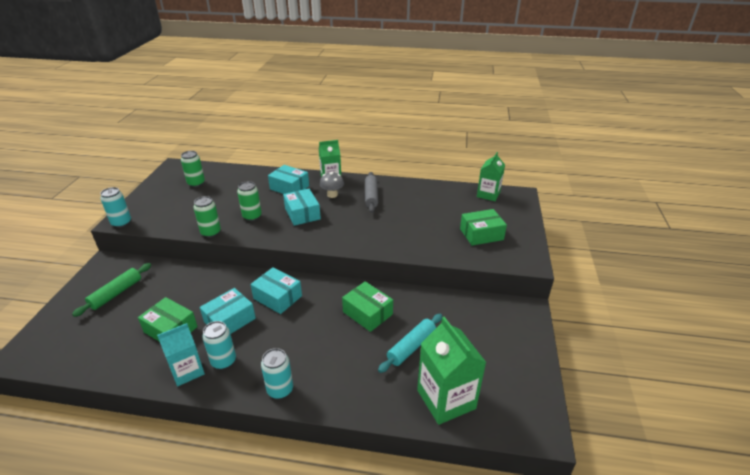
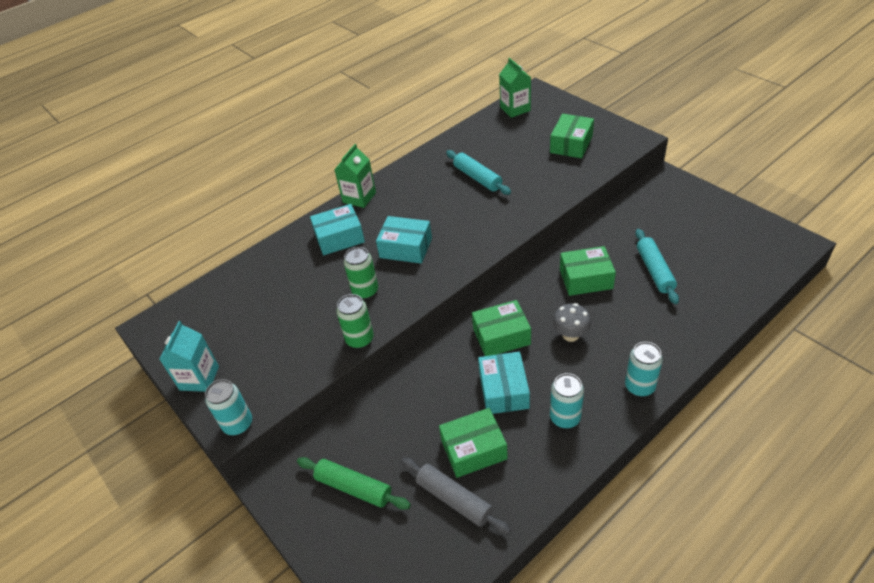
camera: 45 degrees left, 10 degrees up
(116, 293) = (354, 487): green rolling pin -> green rolling pin turned 45 degrees counterclockwise
(187, 371) = (555, 454): turquoise carton -> turquoise carton (199, 378)
(196, 183) = (226, 318): green can -> none
(277, 297) = (501, 336): turquoise box -> green box
(332, 195) = (394, 210): grey mushroom -> grey mushroom (570, 335)
(371, 196) = (430, 184): grey rolling pin -> grey rolling pin (454, 499)
(397, 211) = (477, 178): none -> turquoise rolling pin
(446, 399) = (731, 279): green carton -> none

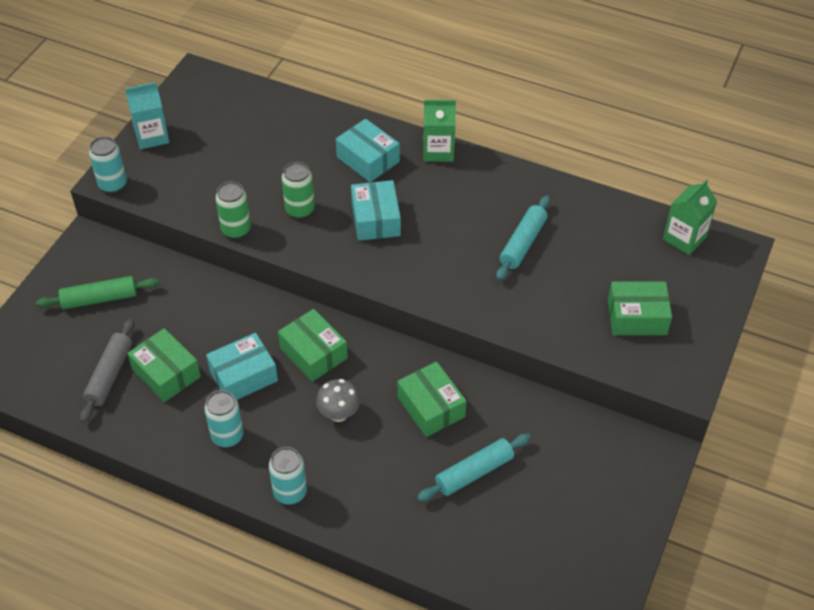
camera: 60 degrees right, 5 degrees up
(354, 487) = (100, 299): green rolling pin -> green rolling pin turned 75 degrees clockwise

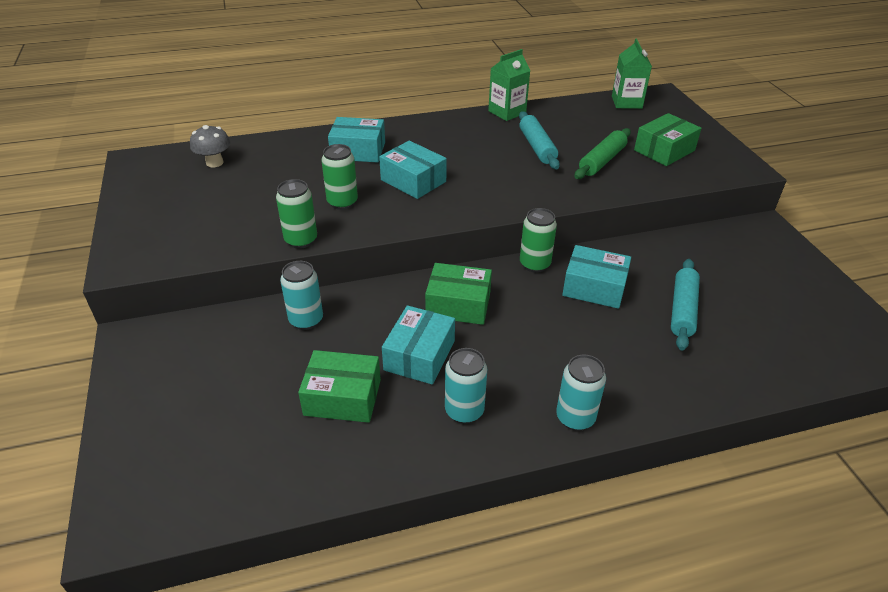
camera: 40 degrees left, 10 degrees down
(100, 299) = (199, 377): green rolling pin -> green rolling pin (602, 161)
(109, 375) = (283, 435): grey rolling pin -> none
(113, 184) = (130, 265): turquoise can -> turquoise can (306, 320)
(152, 136) = (135, 215): turquoise carton -> none
(339, 414) = (534, 333): grey mushroom -> grey mushroom (214, 163)
(411, 356) = (534, 264): none -> green can
(431, 407) = (594, 287): green box -> turquoise box
(438, 151) = (405, 125): green carton -> green carton (507, 112)

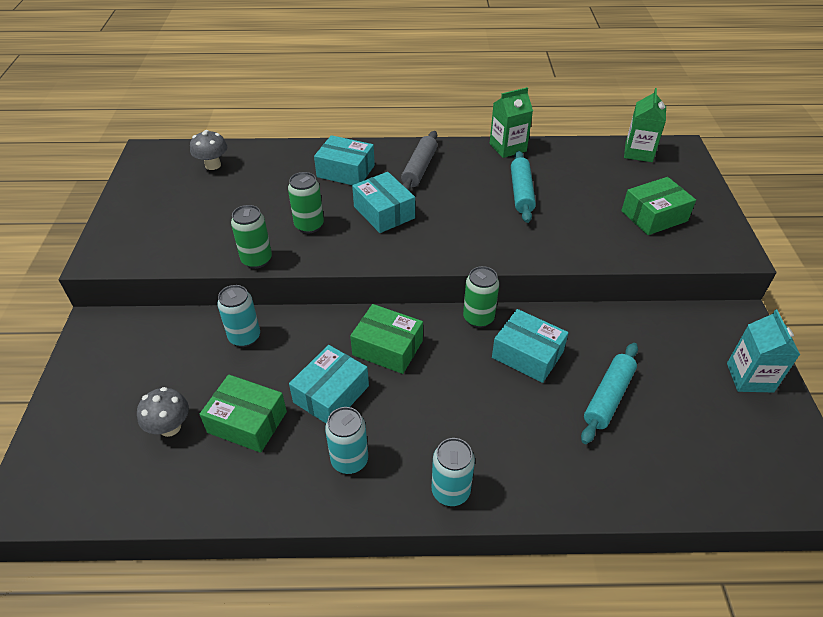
camera: 15 degrees right, 5 degrees up
(260, 418) = (170, 427): none -> grey mushroom
(431, 139) = (419, 169): none -> grey rolling pin
(602, 161) = (582, 219): green rolling pin -> none
(794, 272) = (749, 377): none -> turquoise carton

